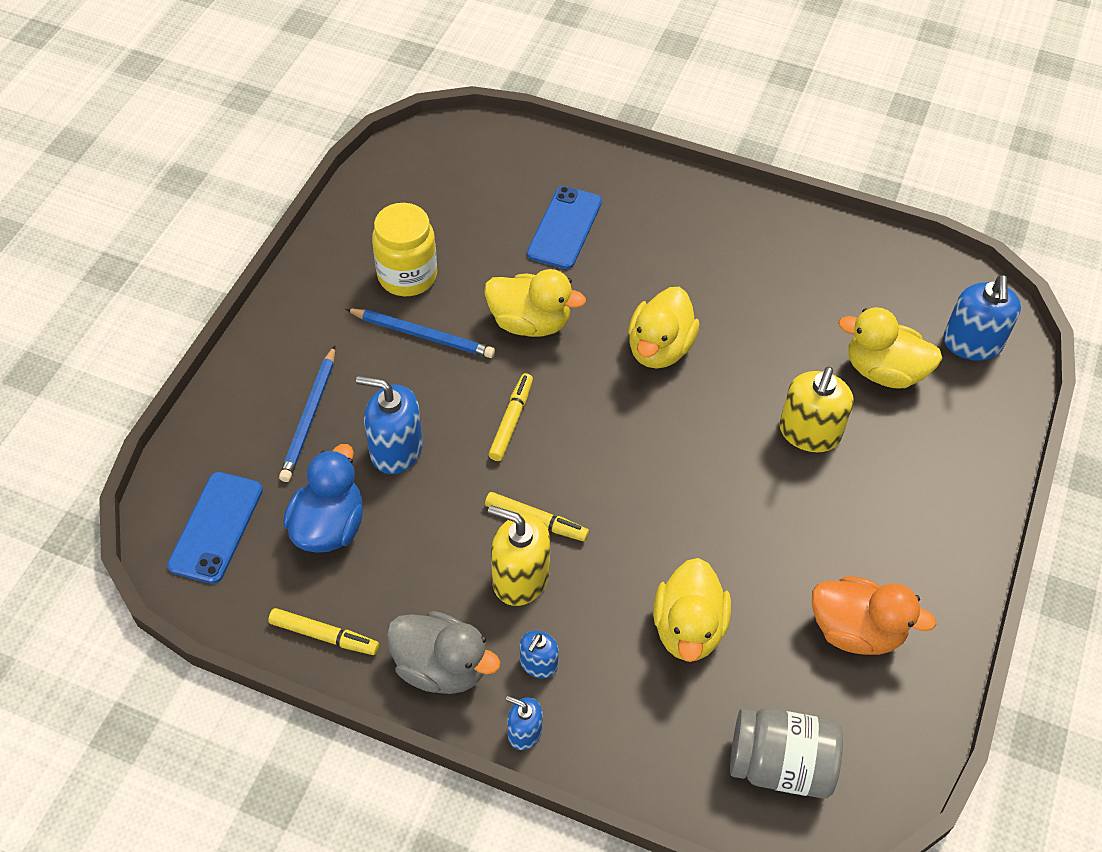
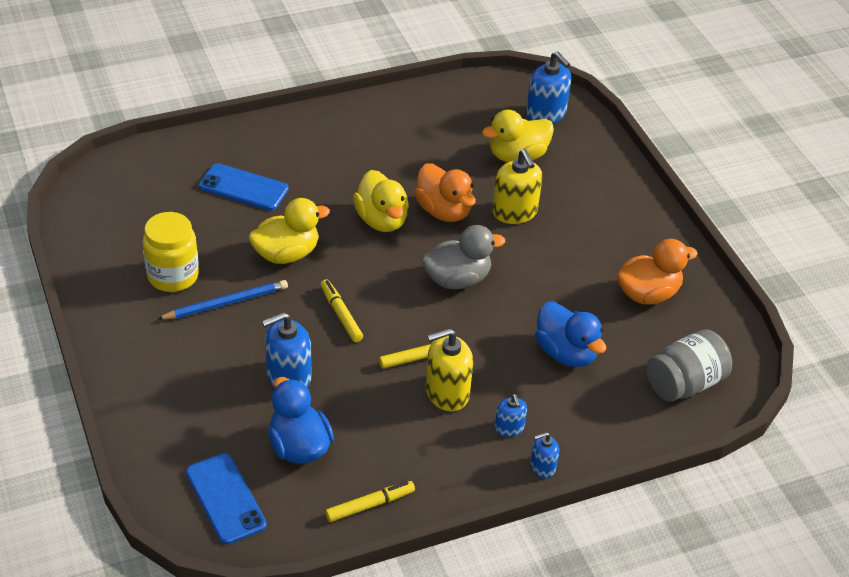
camera: 45 degrees left, 10 degrees down
(310, 417) = (209, 396): blue pencil -> none
(441, 667) = (458, 470): grey duck -> grey duck (457, 279)
(564, 228) = (243, 188): blue phone -> blue phone turned 45 degrees counterclockwise
(688, 628) = (566, 353): yellow duck -> blue duck
(734, 381) = (443, 211): none -> orange duck

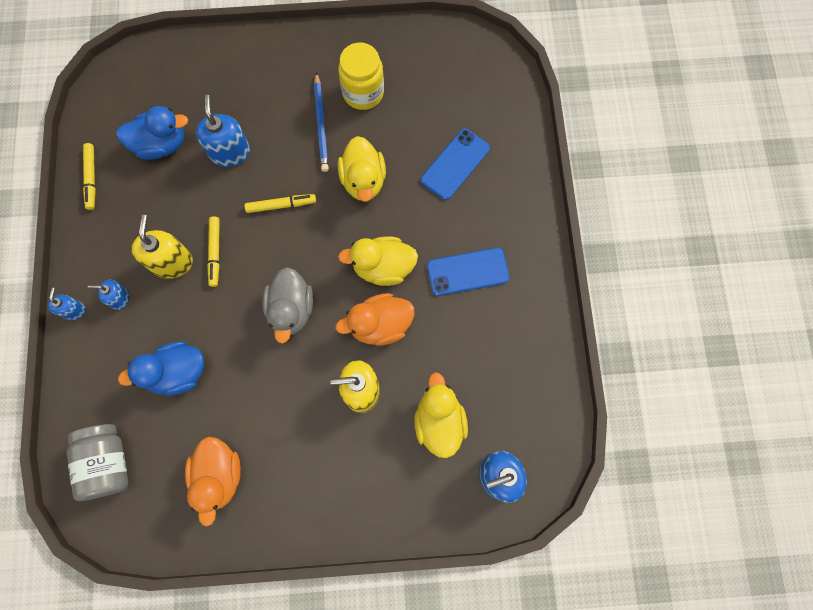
camera: 110 degrees right, 30 degrees up
(225, 499) = (135, 89): blue phone -> blue phone (467, 272)

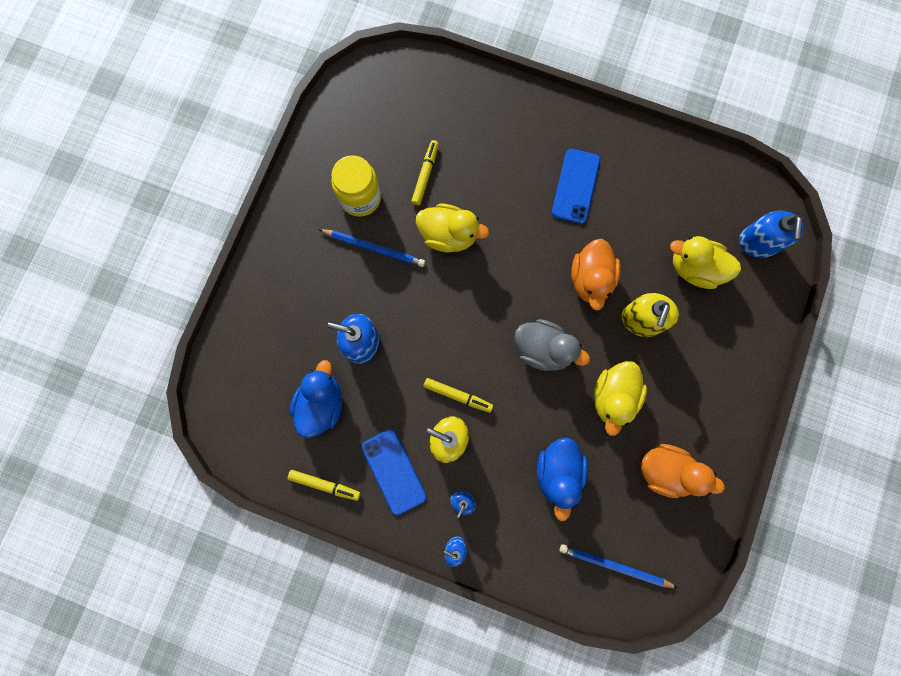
camera: 65 degrees left, 5 degrees up
(108, 463) = (614, 566): grey jar -> blue pencil
(281, 205) = (438, 317): yellow marker -> yellow marker (425, 175)
(383, 267) = (539, 254): yellow duck -> yellow duck (613, 397)
(455, 164) = (471, 151): blue phone -> blue phone (394, 471)

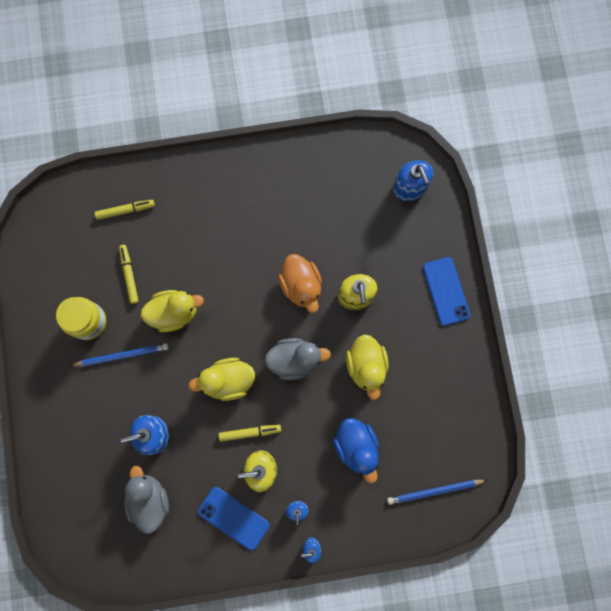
camera: 30 degrees left, 0 degrees up
(321, 404) = (149, 499): blue duck -> grey duck
(325, 484) = (187, 559): yellow marker -> yellow marker (125, 210)
(575, 186) = (250, 219): blue phone -> blue phone (446, 291)
(666, 471) = (434, 399): orange duck -> none
(694, 268) = (374, 233): yellow duck -> yellow duck (228, 381)

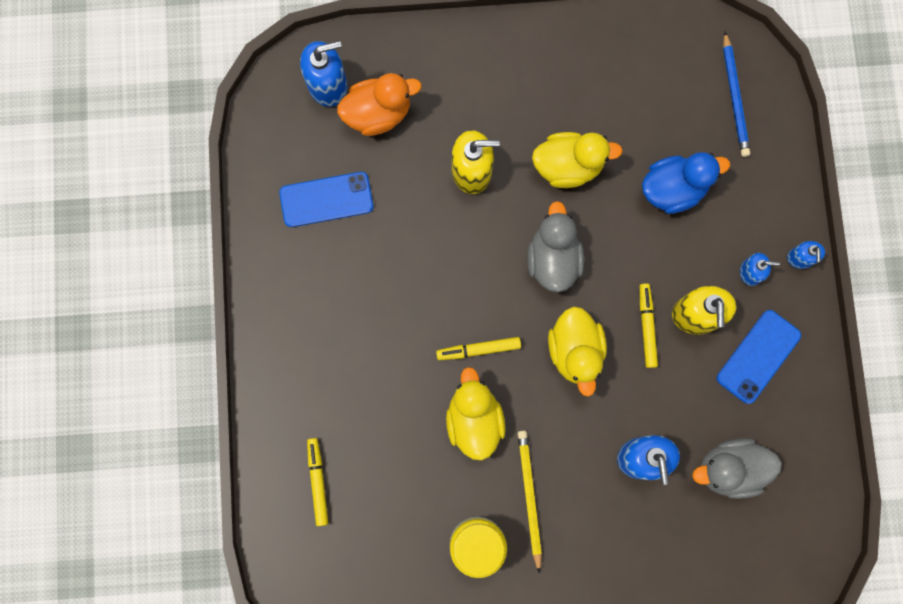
camera: 85 degrees left, 0 degrees up
(122, 355) = (529, 497): blue pencil -> yellow pencil
(129, 275) = (414, 481): yellow marker -> yellow marker (478, 349)
(301, 286) = (452, 241): orange duck -> orange duck (378, 113)
(446, 291) = (475, 54): blue phone -> blue phone (326, 199)

